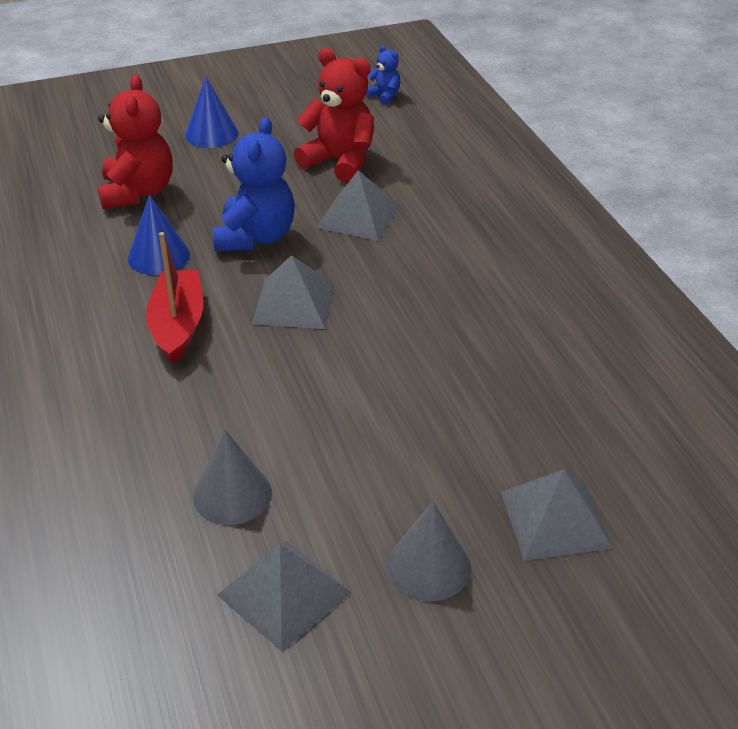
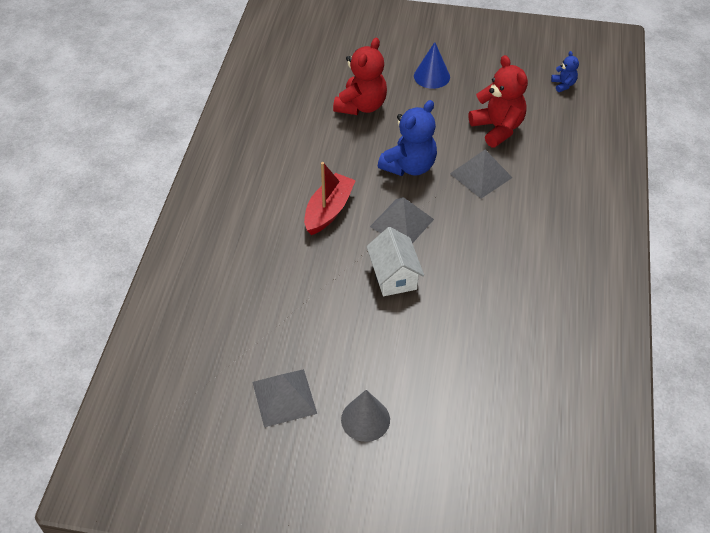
camera: 30 degrees right, 10 degrees up
(158, 256) = (346, 158): blue cone -> none
(232, 494) = (293, 329): grey cone -> none
(331, 368) = (394, 276): none -> white house
(555, 519) = (452, 427): grey pyramid -> none

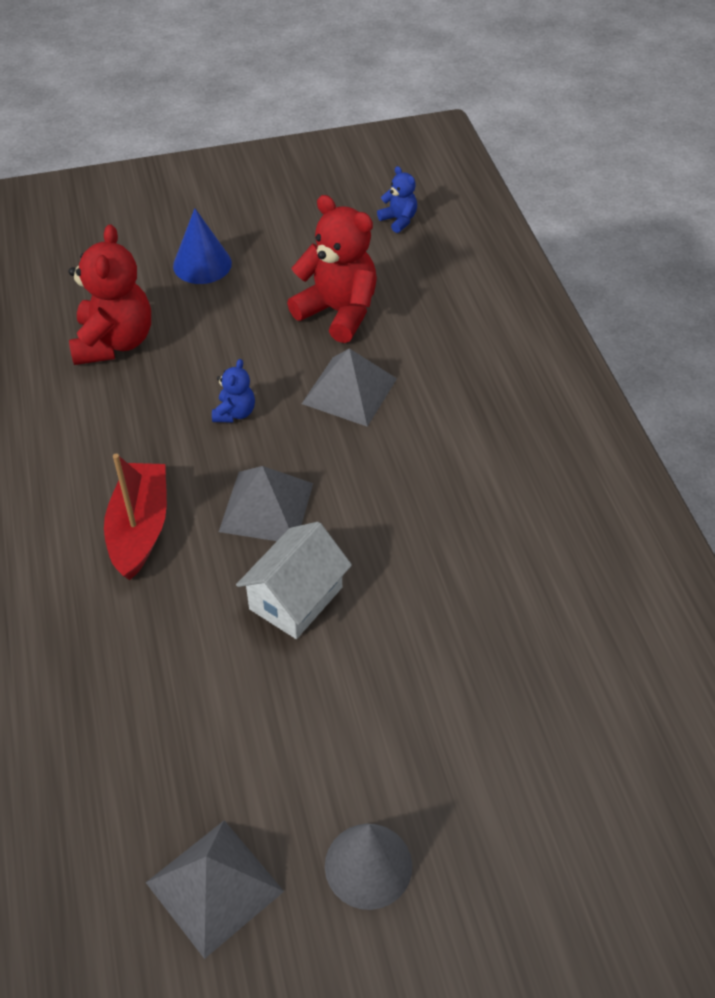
camera: 25 degrees left, 0 degrees up
(394, 276) = (296, 598): white house -> white house turned 75 degrees clockwise
(409, 166) = (235, 413): blue teddy bear -> blue teddy bear, size x0.48

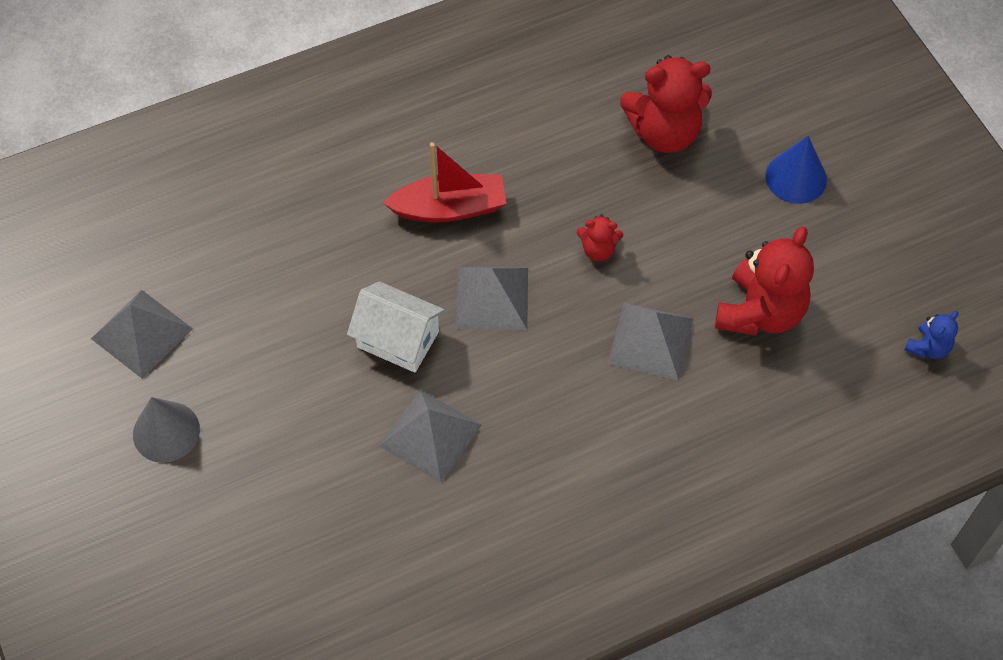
camera: 80 degrees right, 10 degrees up
(235, 413) = (598, 250): blue teddy bear -> red teddy bear
(421, 583) = (430, 435): none -> grey pyramid

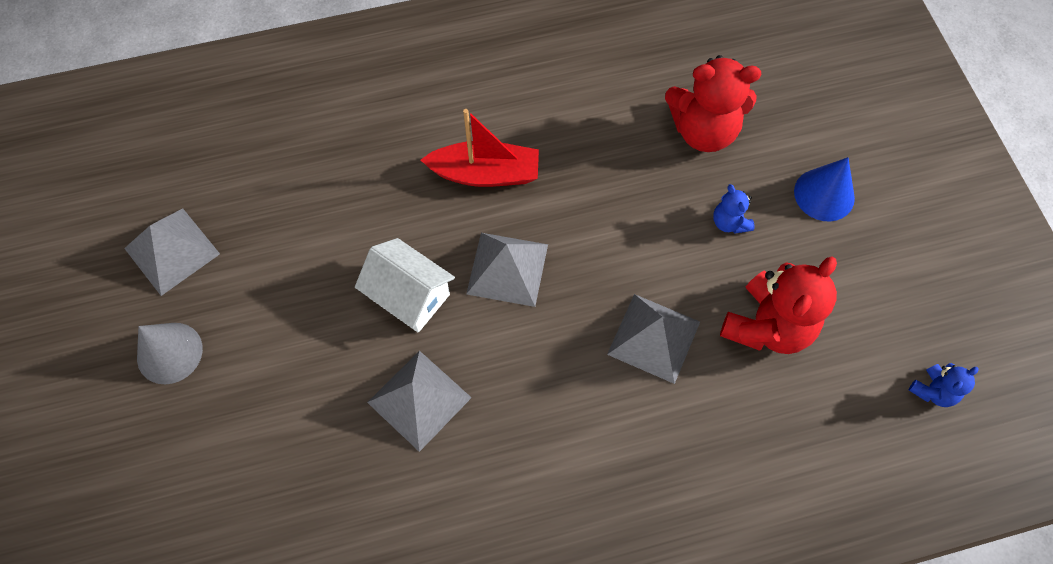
camera: 10 degrees right, 5 degrees up
(598, 250) = (619, 237): red teddy bear -> none
(706, 219) = (729, 222): none -> blue teddy bear

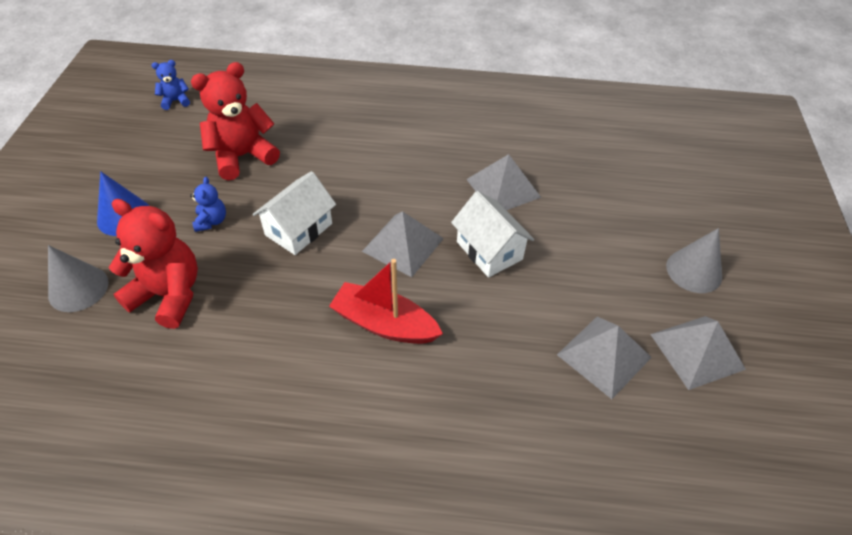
camera: 160 degrees left, 15 degrees down
(630, 246) = (299, 229): none -> white house
(653, 337) = (322, 173): grey pyramid -> grey pyramid (604, 356)
(790, 108) = (78, 288): none -> grey cone

